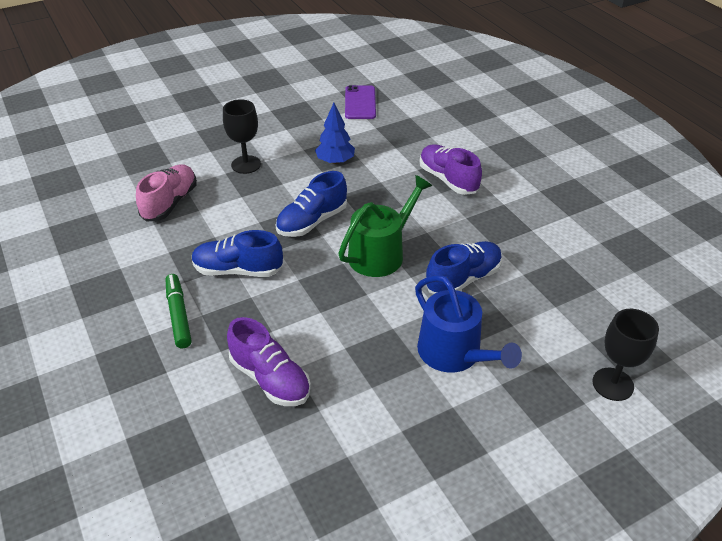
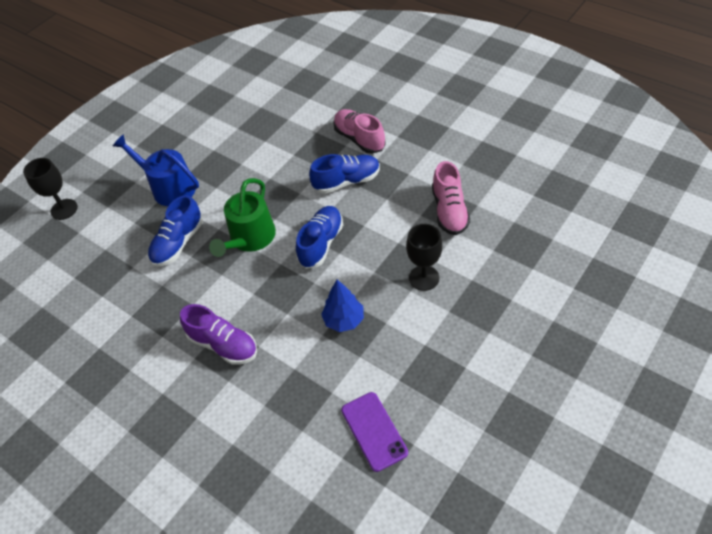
camera: 160 degrees right, 10 degrees up
(178, 315) = (359, 139): green marker -> pink shoe
(270, 379) = (275, 130): purple shoe -> none

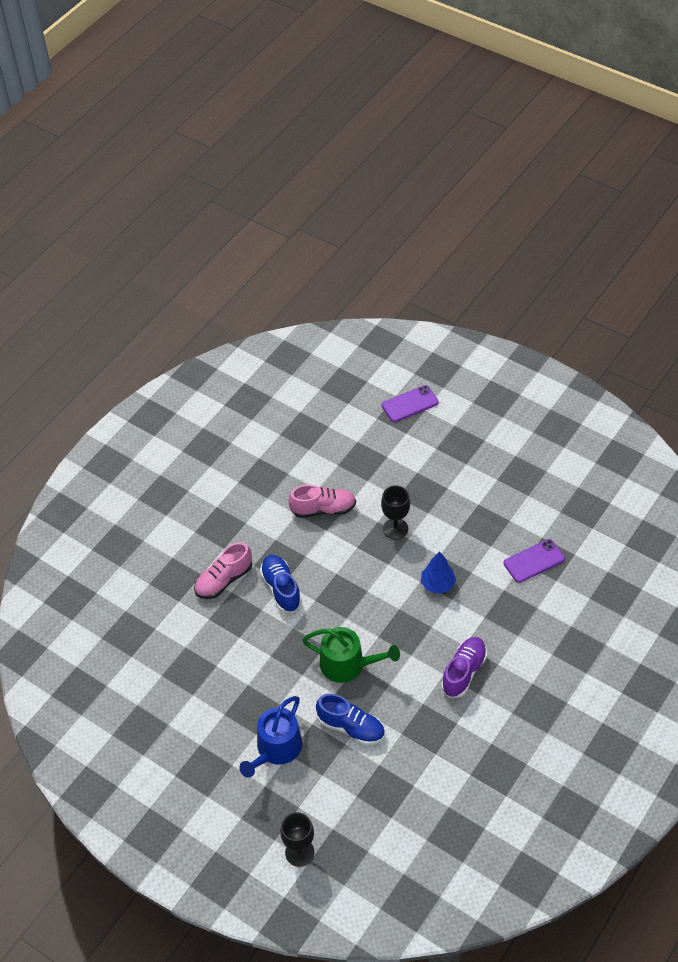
camera: 95 degrees left, 0 degrees up
(321, 243) = (356, 605): blue shoe -> none
(624, 292) = (410, 404): none -> purple phone

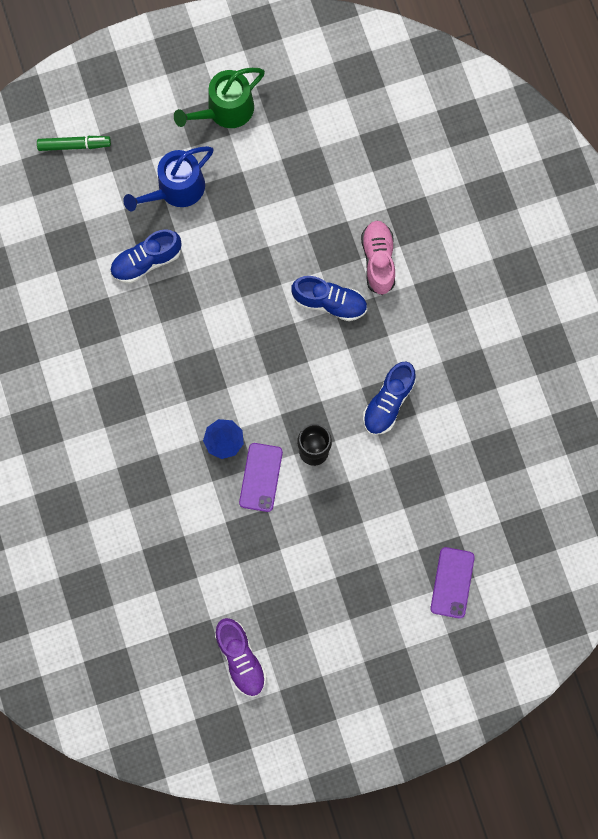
camera: 125 degrees right, 25 degrees up
(276, 749) = (176, 189): blue watering can -> blue watering can turned 105 degrees counterclockwise
(299, 852) = (74, 145): black goblet -> green marker
(323, 509) = (388, 402): pink shoe -> blue shoe
(348, 664) = (207, 302): green watering can -> green watering can (225, 110)
(463, 672) = (120, 392): purple shoe -> purple shoe (241, 658)
(534, 561) = (178, 547): purple phone -> purple phone (261, 477)

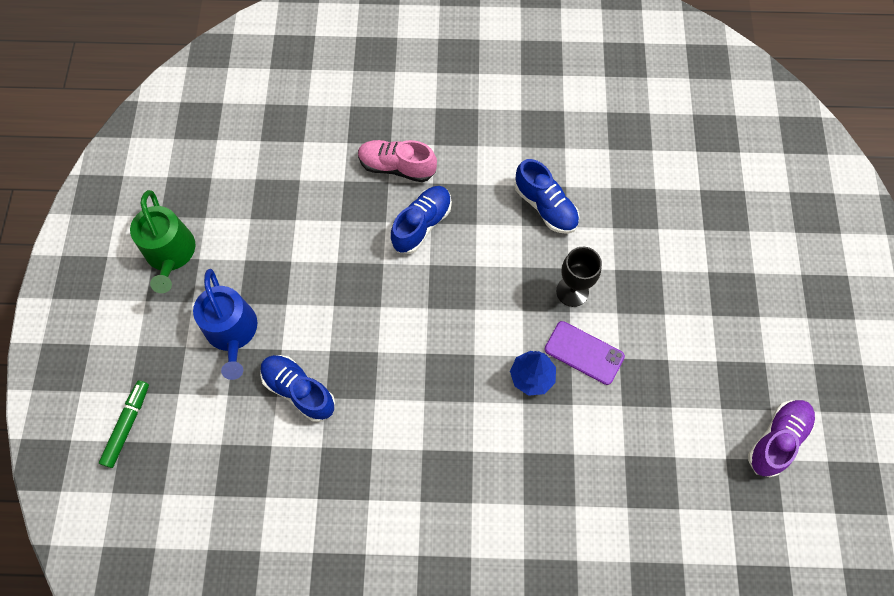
camera: 70 degrees left, 10 degrees down
(147, 261) = (299, 390): blue shoe -> blue shoe turned 135 degrees clockwise
(241, 658) = (777, 440): purple shoe -> purple shoe turned 45 degrees counterclockwise
(452, 582) = (745, 211): purple phone -> none

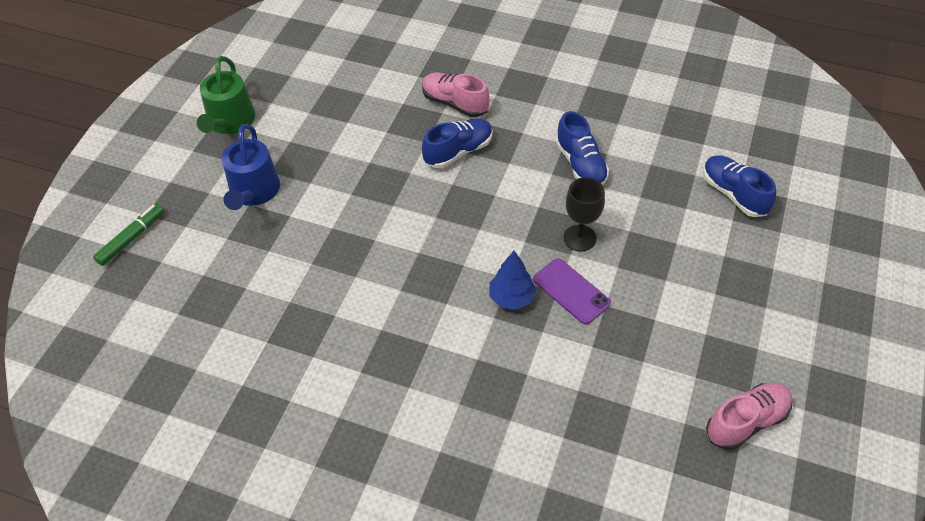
camera: 20 degrees right, 15 degrees down
(299, 390) = (290, 251): blue shoe -> blue shoe (733, 194)
(777, 440) = (746, 422): purple shoe -> pink shoe

